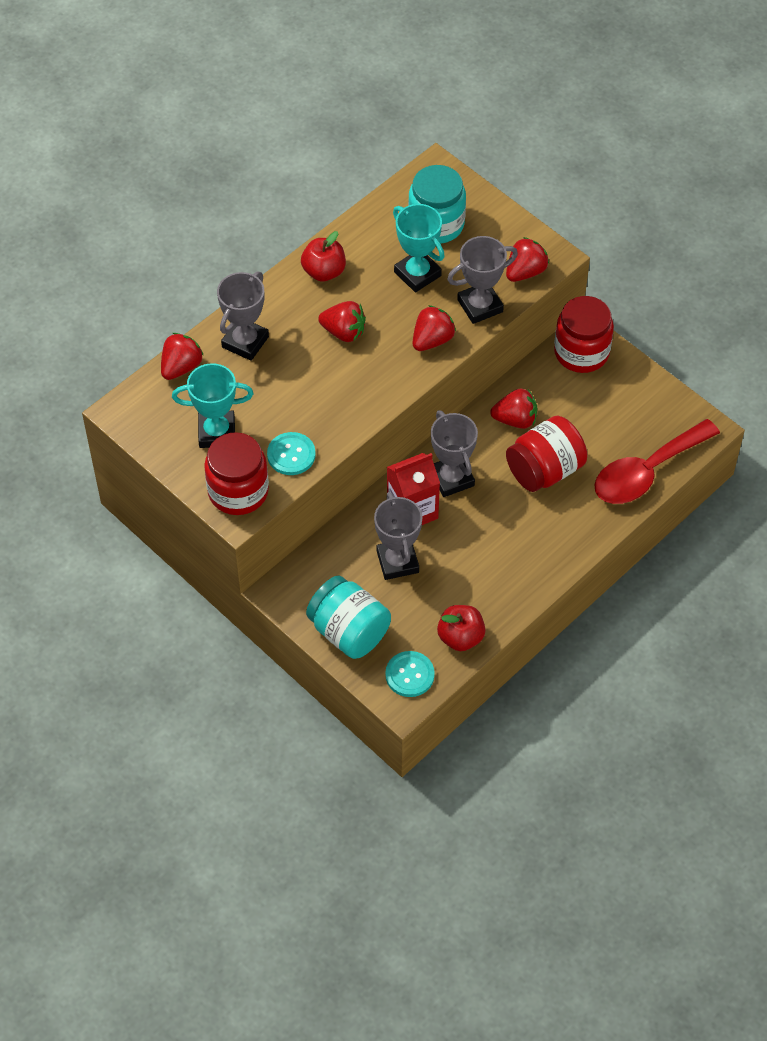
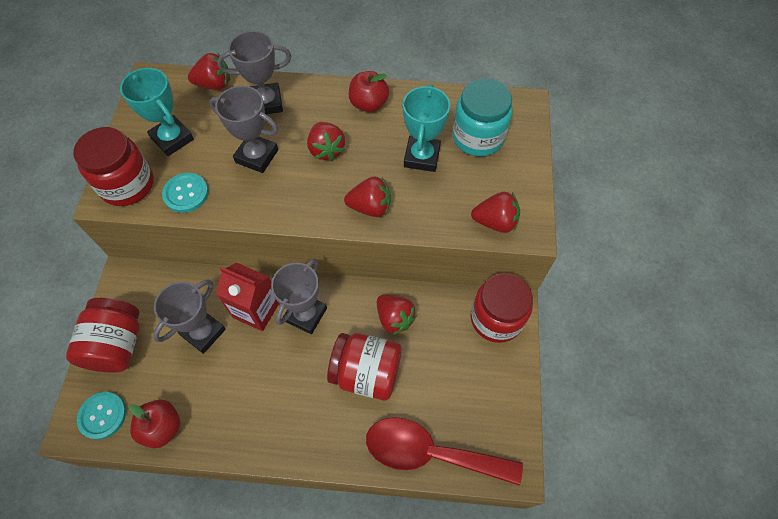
camera: 50 degrees right, 5 degrees up
(349, 631) = (117, 345): turquoise jar -> red jar
(480, 306) = (432, 215): grey trophy -> grey trophy (257, 156)

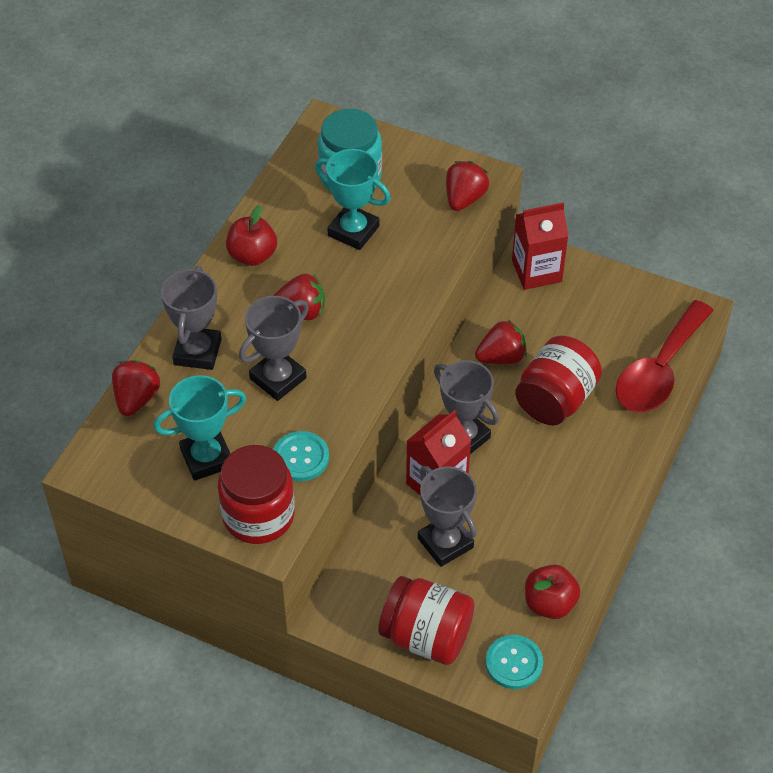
camera: 70 degrees left, 10 degrees down
(370, 207) = (399, 293): red strawberry -> none
(496, 318) = (536, 271): red jar -> red carton

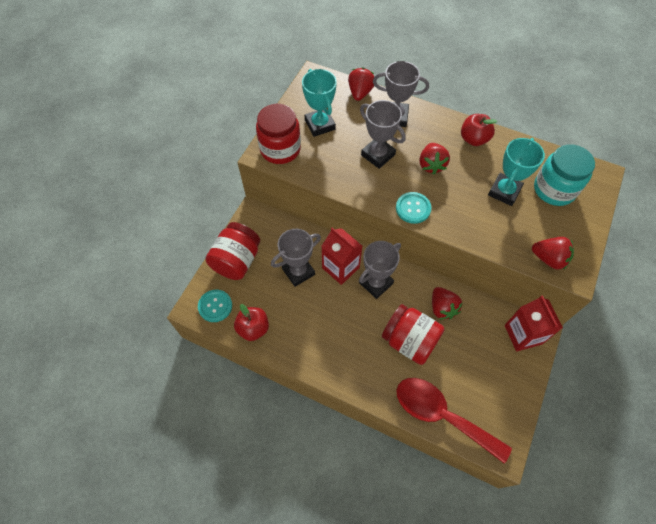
camera: 90 degrees right, 10 degrees up
(136, 399) = (360, 93): red strawberry -> red strawberry turned 90 degrees counterclockwise
(300, 457) = (320, 167): turquoise button -> turquoise button (413, 208)

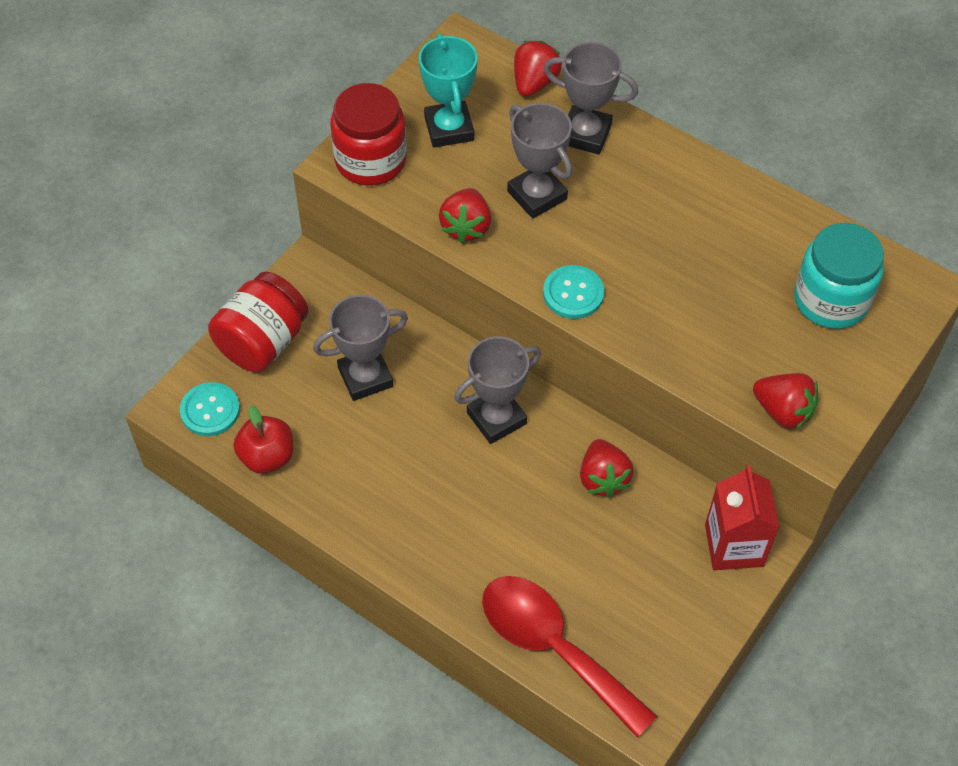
camera: 10 degrees right, 5 degrees down
(340, 268) = (441, 383): red carton -> none
(409, 341) = (530, 522): red jar -> none
(431, 165) = (626, 226): red strawberry -> red strawberry (466, 227)
(473, 139) = (714, 193): red apple -> none
(504, 191) = (741, 290): turquoise trophy -> none

